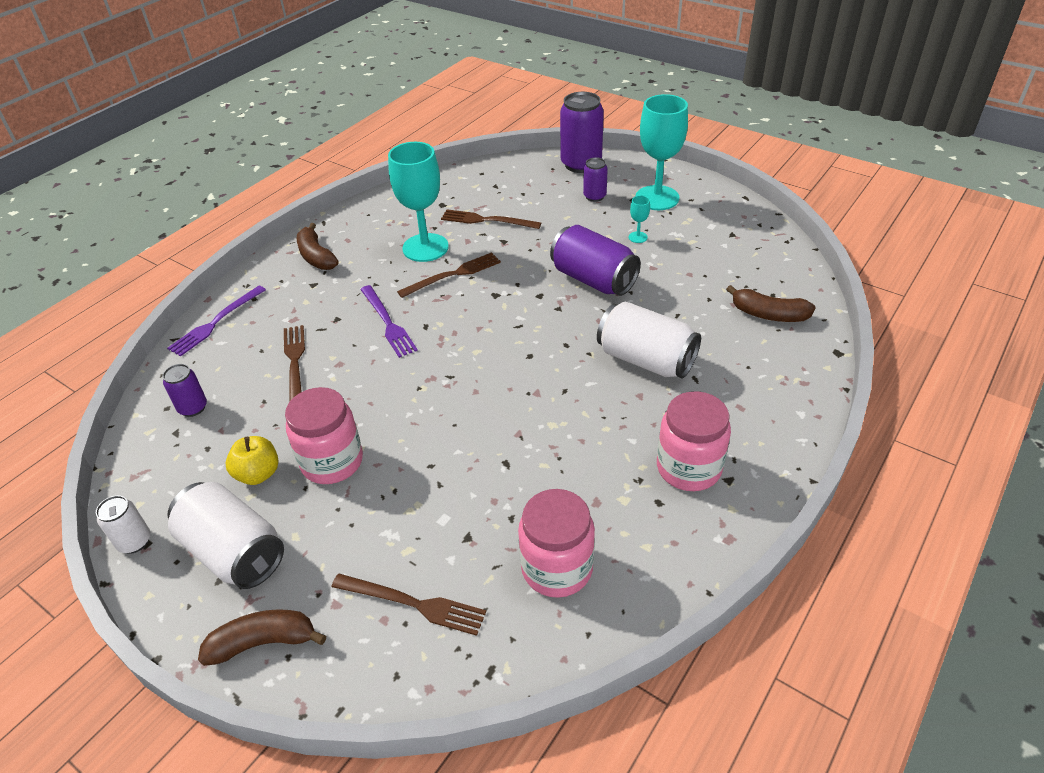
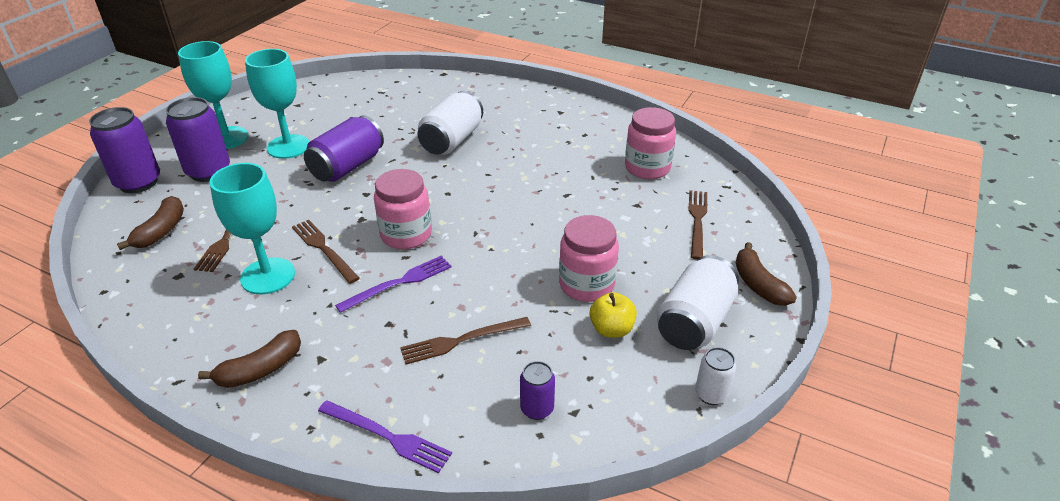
camera: 100 degrees left, 5 degrees down
(594, 196) = (208, 171): purple can -> purple can, size x1.88
(638, 237) = (288, 147): turquoise goblet -> turquoise goblet, size x2.44
(688, 468) = (554, 124): pink jar -> pink jar (406, 235)
(768, 314) = (402, 94): brown banana -> brown banana (161, 231)

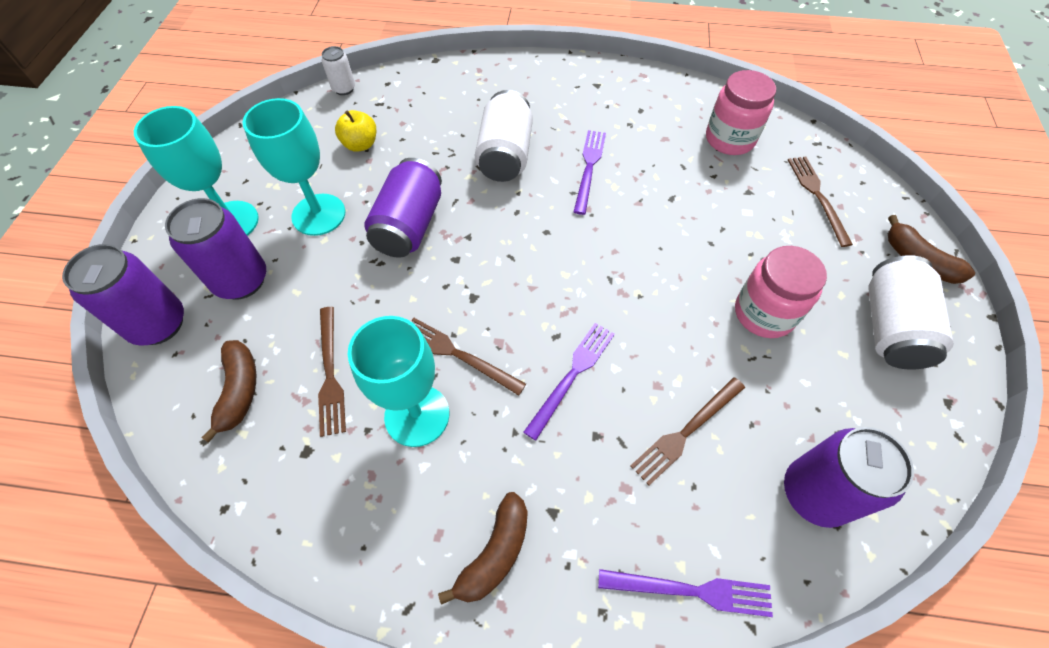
camera: 20 degrees left, 20 degrees up
(406, 235) = (538, 305): pink jar -> none
(512, 162) = (589, 168): none -> purple fork
(537, 409) = (814, 493): purple can -> purple can, size x1.88
(611, 329) = (822, 364): yellow apple -> yellow apple (360, 144)
(711, 394) = (957, 413): white can -> white can (344, 89)

